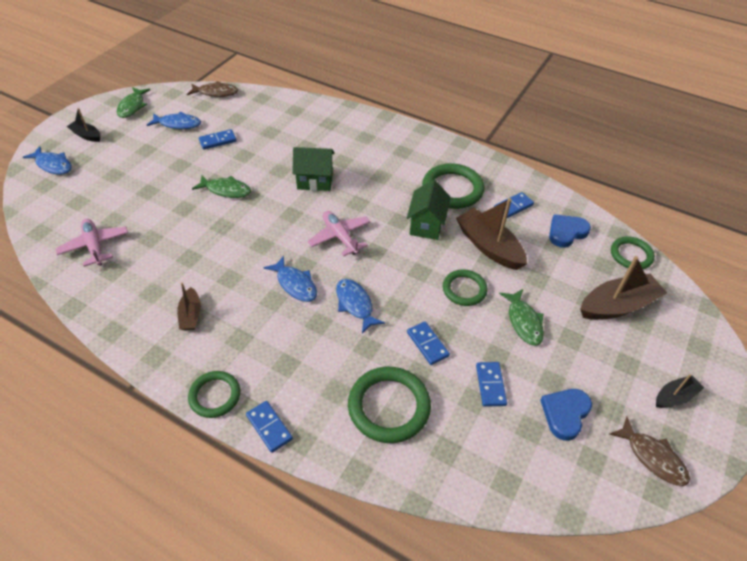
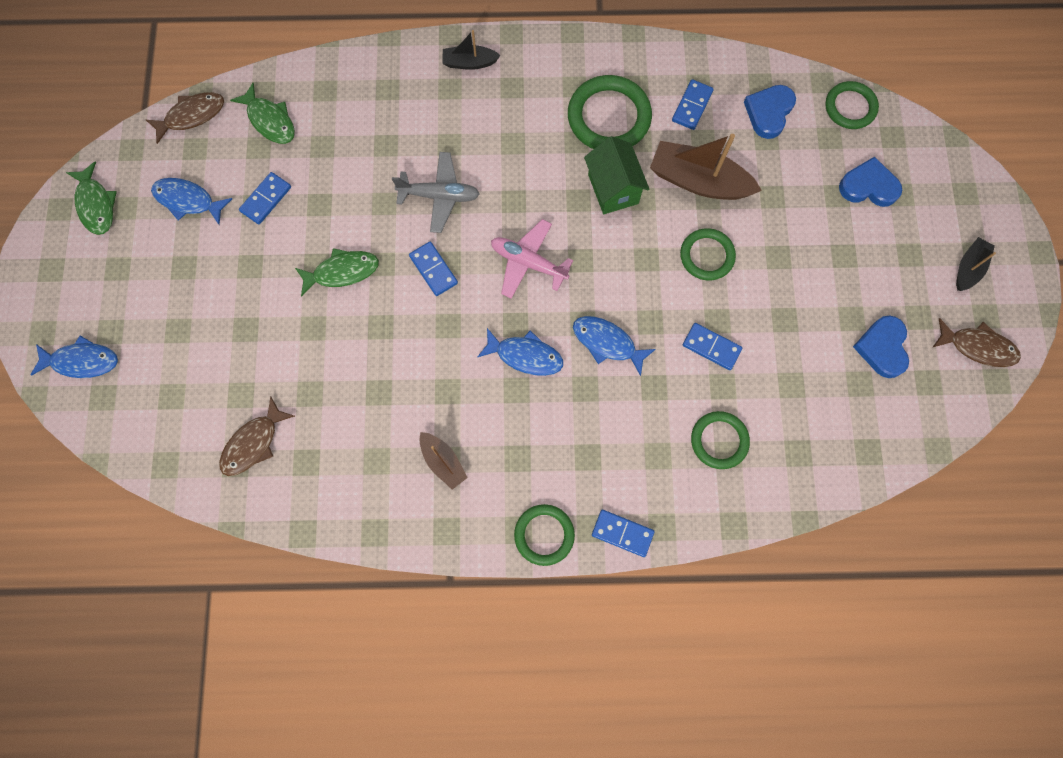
camera: 30 degrees left, 25 degrees up
(87, 135) = (80, 289): black boat -> black boat (469, 63)
(95, 246) = (253, 443): pink plane -> brown fish
(178, 124) = (188, 200): blue fish -> blue fish turned 135 degrees counterclockwise
(315, 181) = (439, 196): green house -> grey plane
(389, 406) = (719, 440): green ring -> green ring, size x0.63
(490, 385) = (798, 358): blue domino -> blue domino (433, 269)
(524, 322) = (789, 262): green fish -> green fish (270, 120)
(617, 306) = (868, 186): brown boat -> blue heart

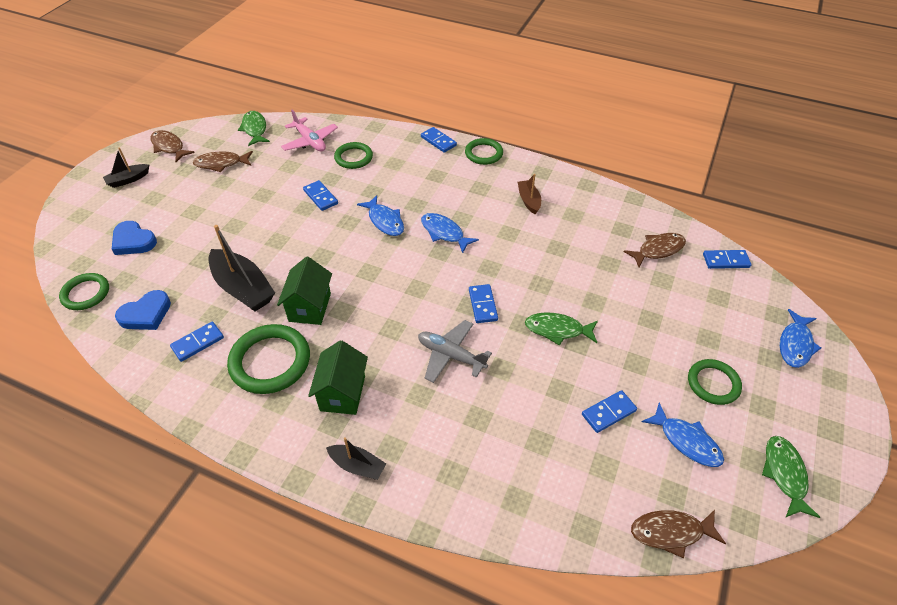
camera: 155 degrees left, 25 degrees down
(82, 361) = (795, 344): blue fish -> blue fish turned 90 degrees counterclockwise
(166, 461) = (726, 261): none -> blue domino
(270, 120) = (585, 490): green fish -> green fish (255, 129)
(521, 116) = (342, 393): none -> green house
(528, 262) = (408, 283): pink plane -> pink plane (310, 141)
(698, 181) = (243, 288): brown boat -> black boat
(707, 256) = (280, 242): green ring -> green ring (713, 383)
(882, 348) = (221, 164): blue heart -> brown fish

